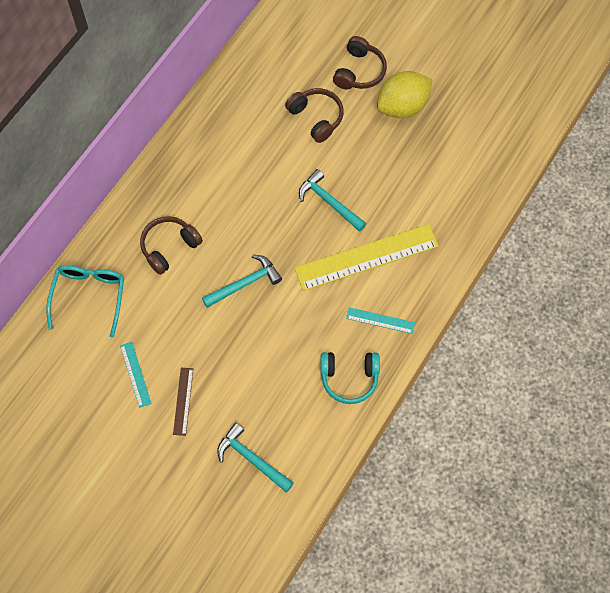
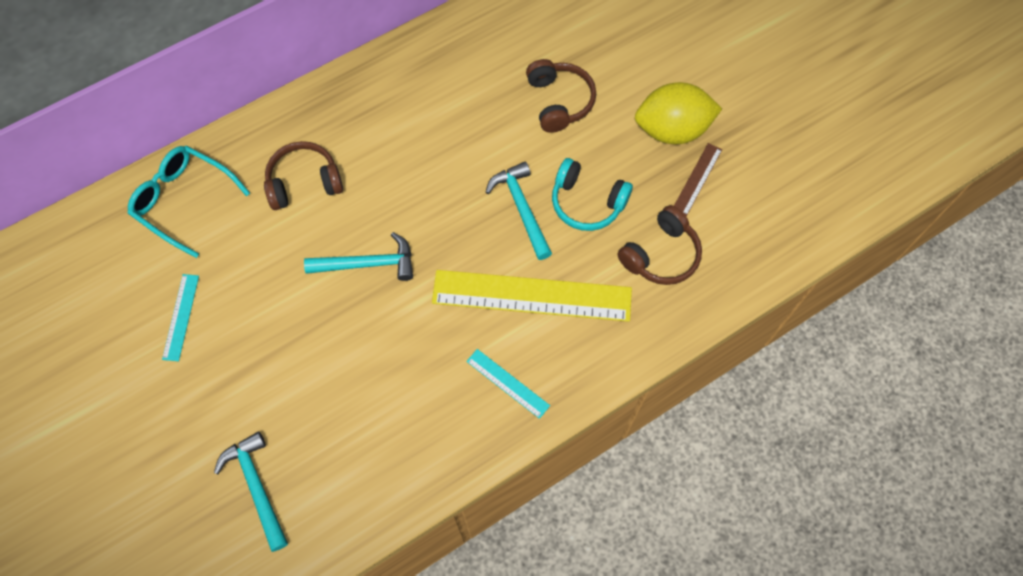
camera: 25 degrees right, 0 degrees up
(89, 295) = (183, 200): turquoise glasses -> turquoise glasses turned 90 degrees counterclockwise
(183, 401) = (217, 375): brown ruler -> brown ruler (697, 179)
(349, 378) = (430, 440): turquoise headphones -> turquoise headphones (587, 202)
(359, 71) = (640, 67): brown headphones -> brown headphones (661, 255)

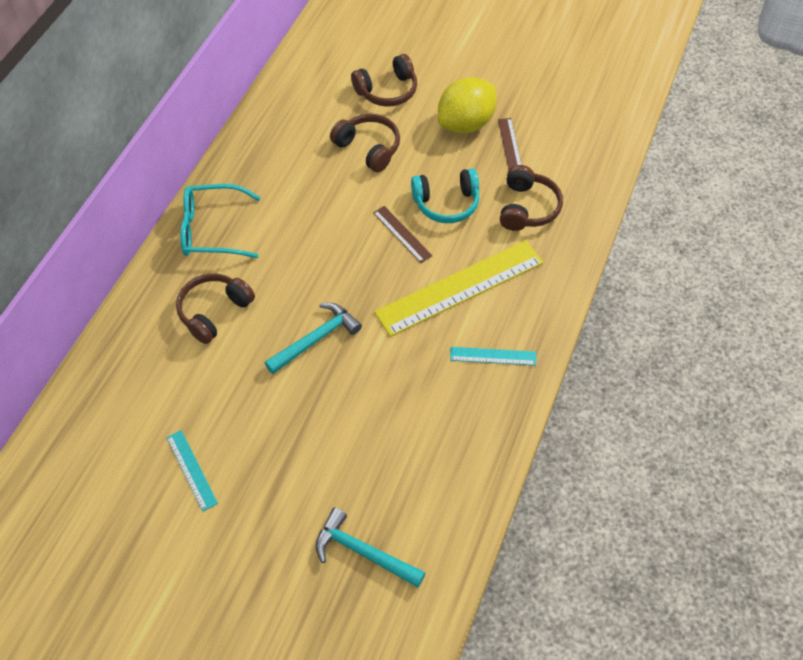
camera: 35 degrees left, 10 degrees down
(183, 200) = (119, 383): turquoise glasses -> turquoise glasses (211, 230)
(521, 208) = (402, 234): turquoise hammer -> brown ruler
(624, 50) = (387, 91): none -> brown headphones

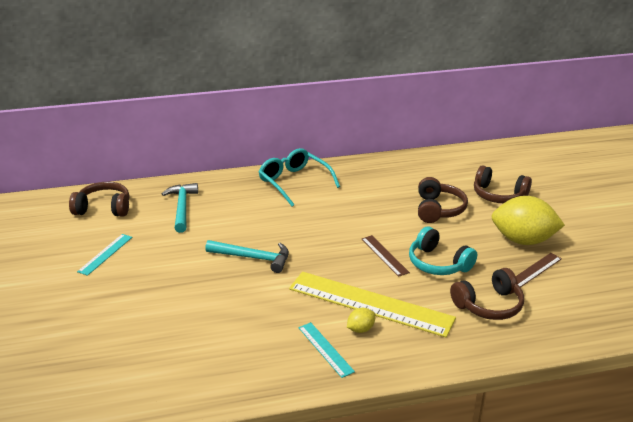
camera: 55 degrees right, 25 degrees down
(214, 312) = (233, 210): brown headphones -> brown headphones (103, 208)
(363, 552) = (91, 358): turquoise hammer -> turquoise hammer (182, 207)
(402, 234) = (384, 255): brown ruler -> brown ruler turned 45 degrees counterclockwise
(487, 315) = (360, 329): none -> yellow lemon

